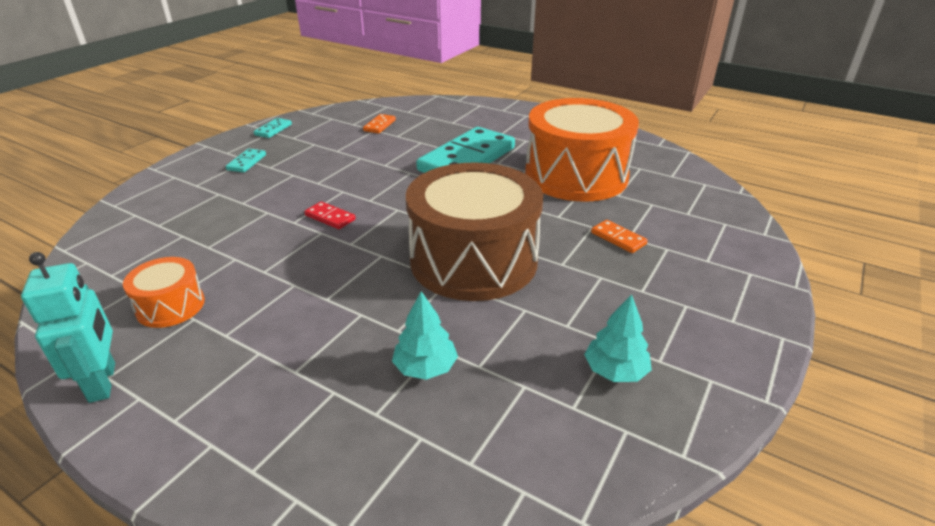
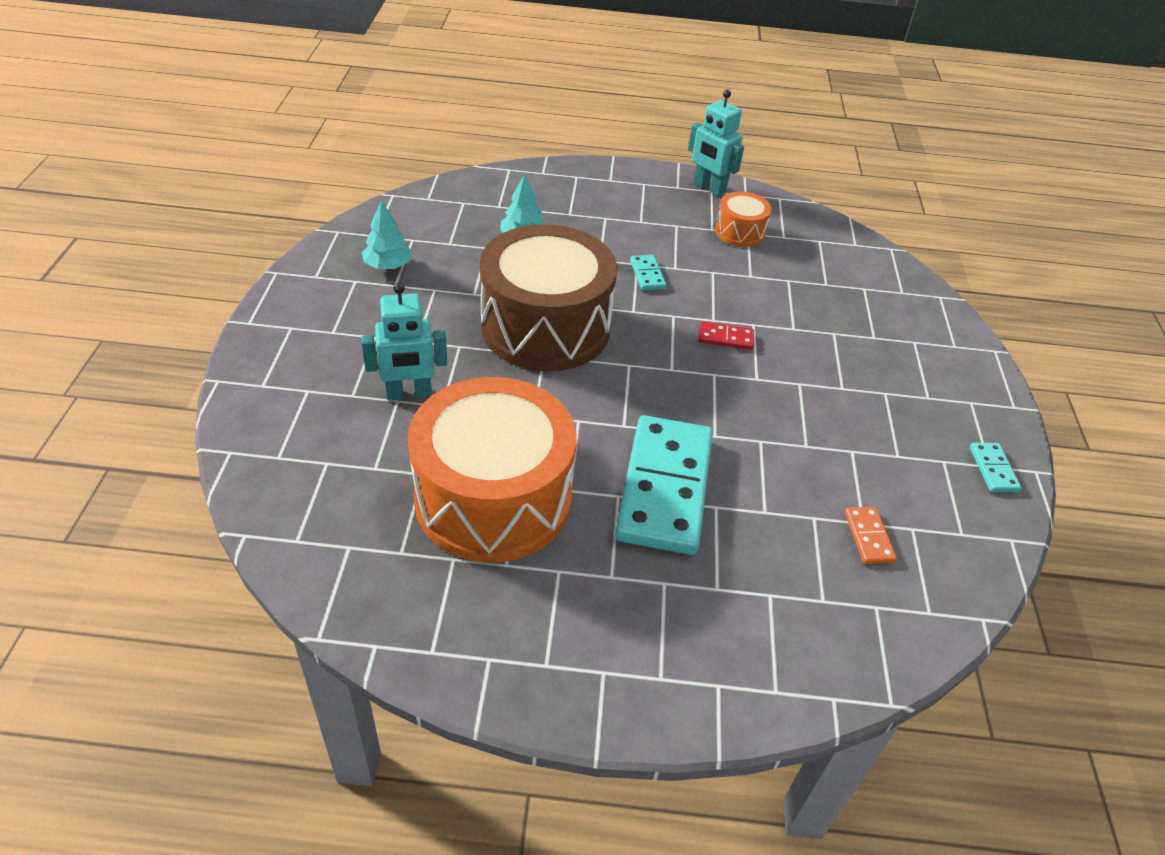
camera: 150 degrees right, 10 degrees up
(246, 162) = (920, 391): turquoise domino -> turquoise domino (647, 275)
(618, 238) = (409, 394): orange domino -> turquoise robot

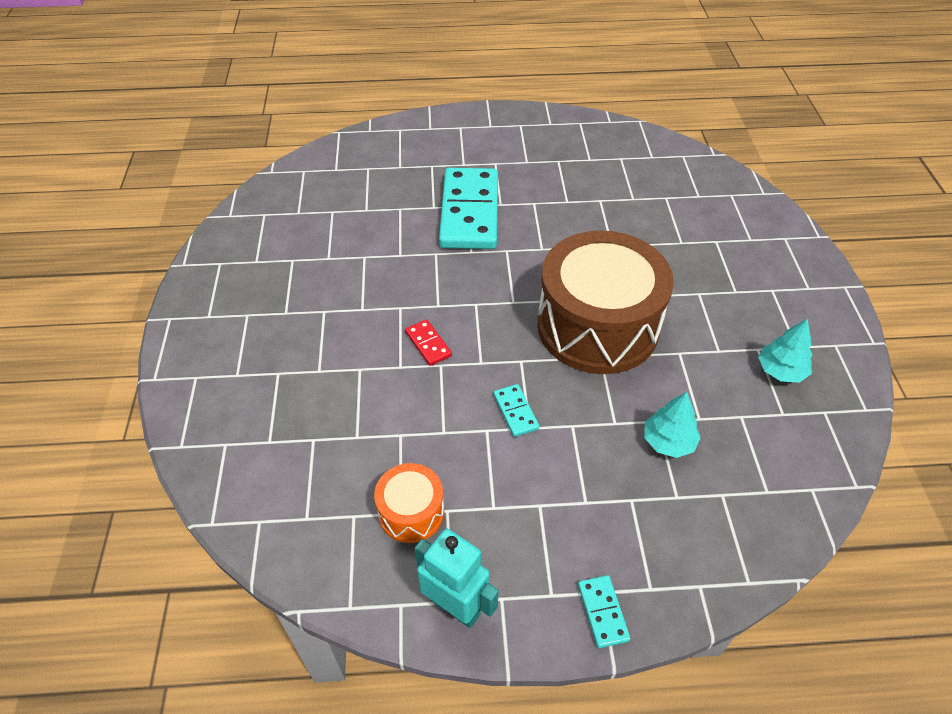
camera: 175 degrees right, 5 degrees up
(409, 394) = (676, 248): turquoise robot -> none
(493, 498) = (581, 191): orange drum -> none
(725, 338) = (428, 344): red domino -> red domino turned 60 degrees clockwise
(868, 537) = (331, 203): orange domino -> none
(993, 469) = (219, 260): turquoise domino -> turquoise domino (603, 612)

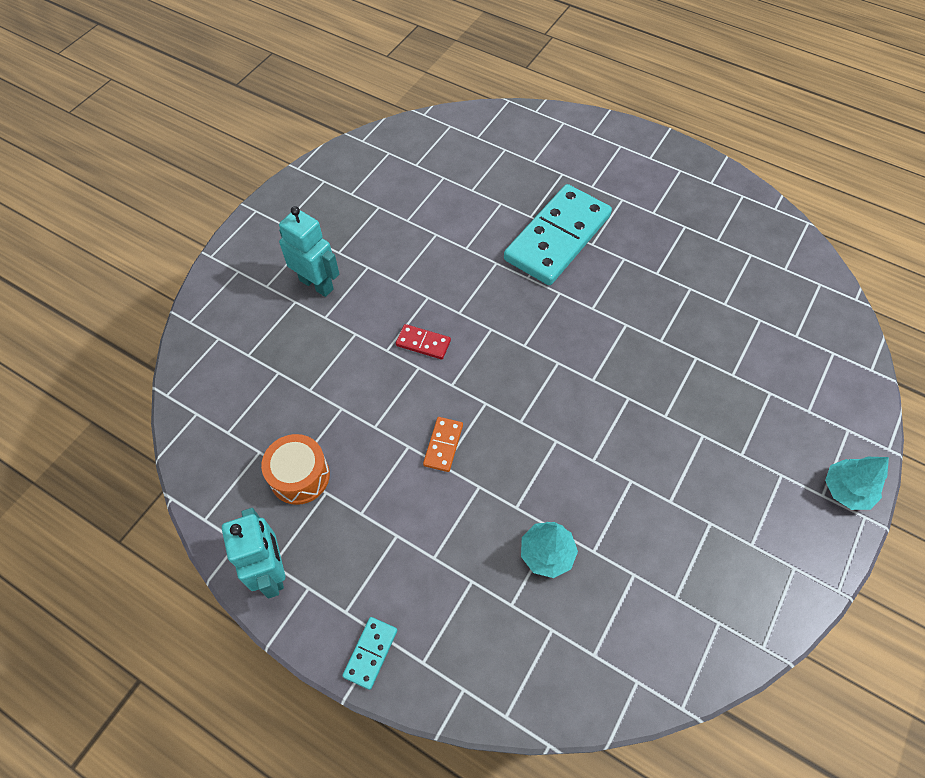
camera: 35 degrees right, 10 degrees up
(287, 348) = (316, 284): none -> turquoise robot
(428, 344) = (423, 343): red domino -> red domino turned 75 degrees counterclockwise
(515, 412) = (443, 445): turquoise domino -> orange domino
(597, 326) = (578, 411): brown drum -> none
(780, 371) = (712, 557): turquoise tree -> turquoise tree (846, 490)

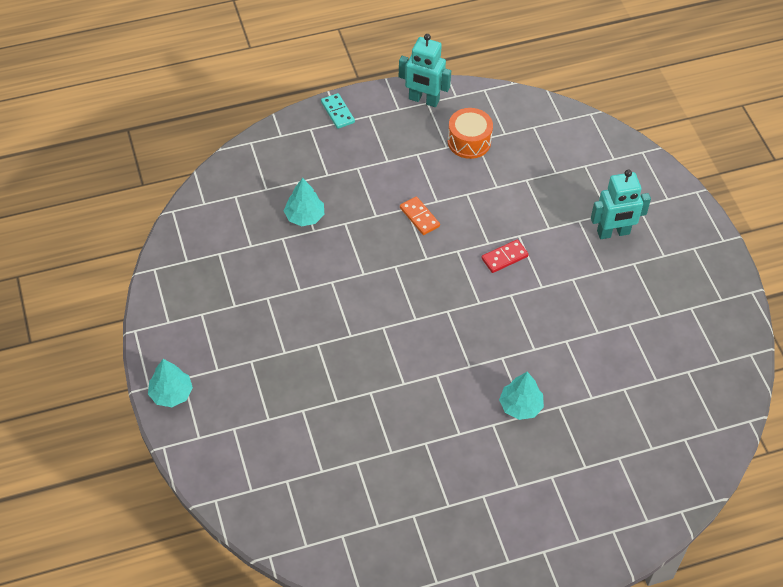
camera: 130 degrees right, 5 degrees down
(557, 238) = (520, 406): turquoise domino -> turquoise tree

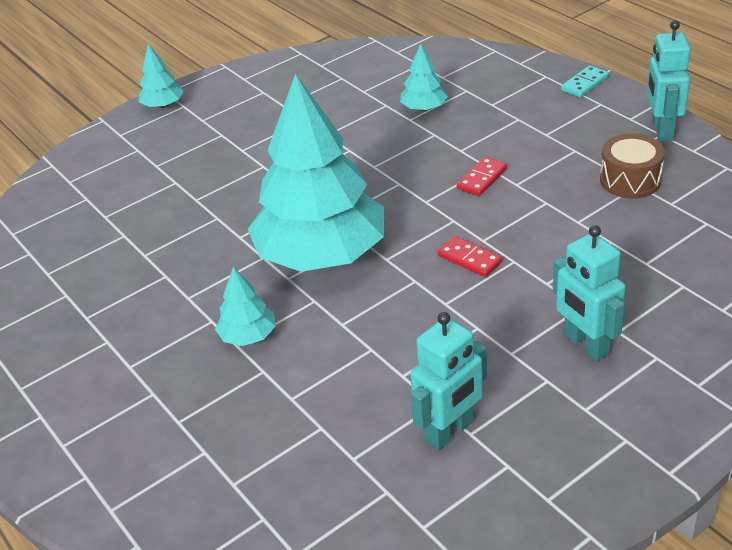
camera: 75 degrees right, 15 degrees down
(419, 217) = (482, 179): orange domino -> red domino
(454, 338) = (322, 254): none -> turquoise tree
(469, 141) = (630, 180): orange drum -> brown drum
(655, 325) = (450, 431): none -> turquoise robot

